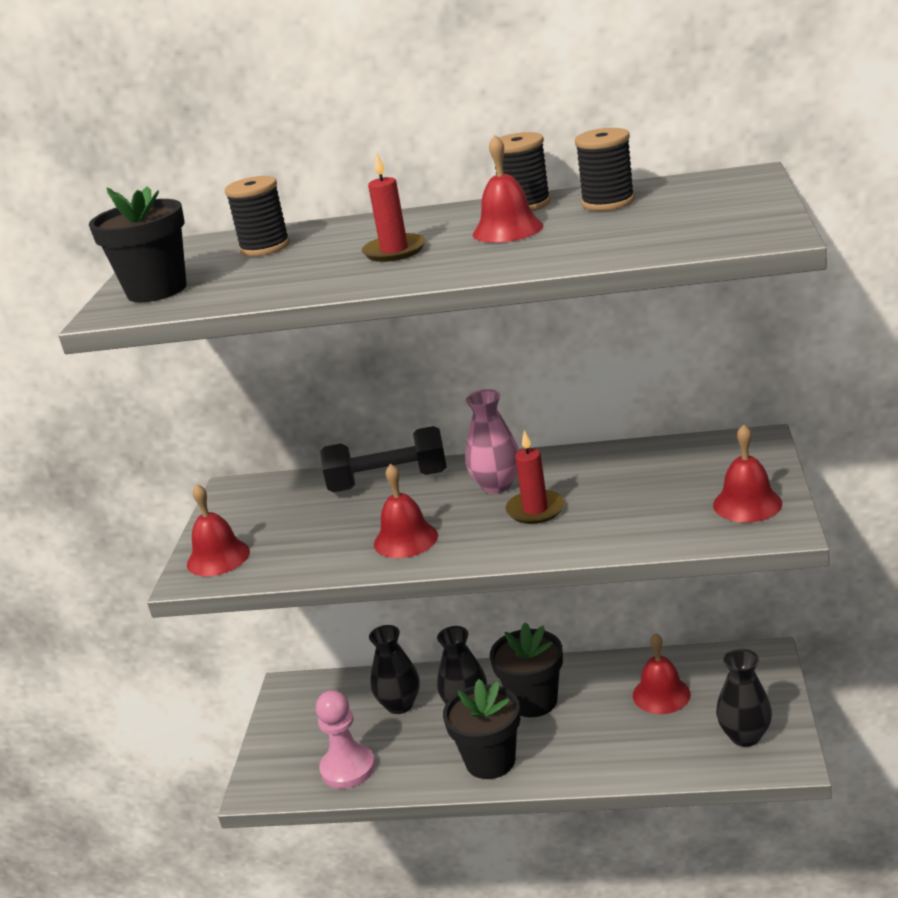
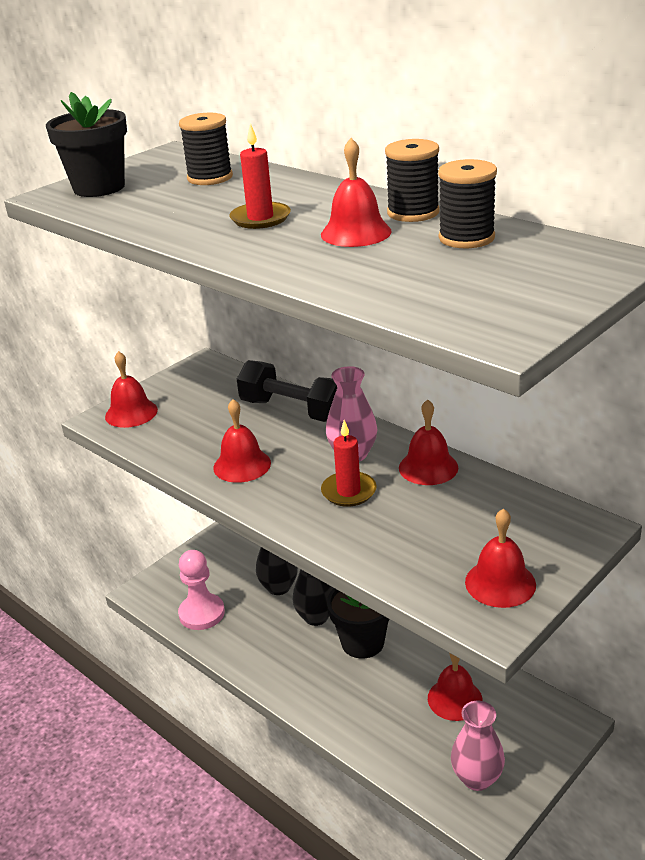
camera: 35 degrees right, 5 degrees up
(490, 761) = (286, 669): black flower pot -> none
(575, 464) = (428, 467): none -> red bell
(745, 736) = (477, 778): black vase -> pink vase

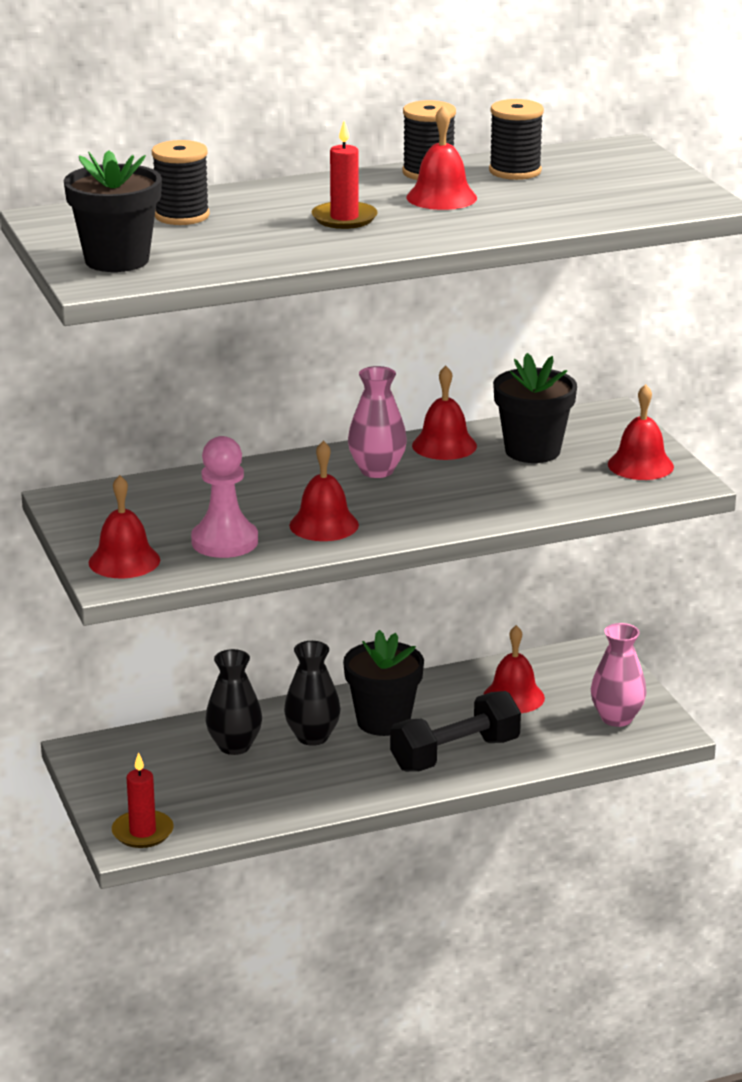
camera: 65 degrees left, 5 degrees down
(202, 613) = (220, 808): pink pawn -> pink pawn (224, 542)
(293, 410) = (251, 477): black dumbbell -> black dumbbell (455, 754)
(348, 492) = (438, 488): red candle -> red candle (142, 832)
(464, 513) = (532, 451): none -> black flower pot

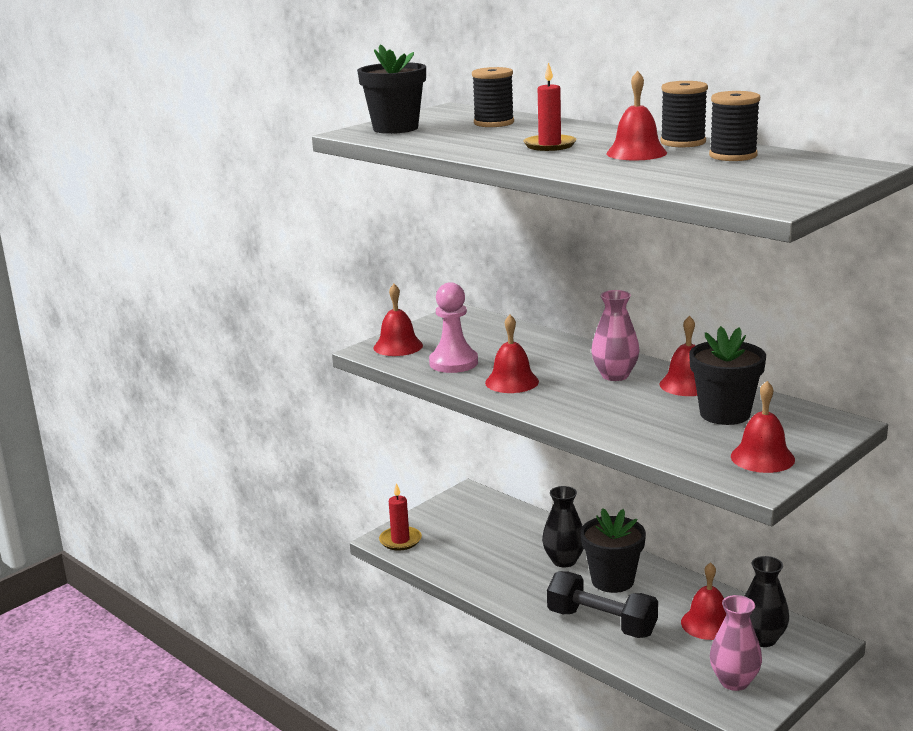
camera: 65 degrees right, 5 degrees down
(234, 746) = (524, 537): black vase -> black vase (762, 639)

